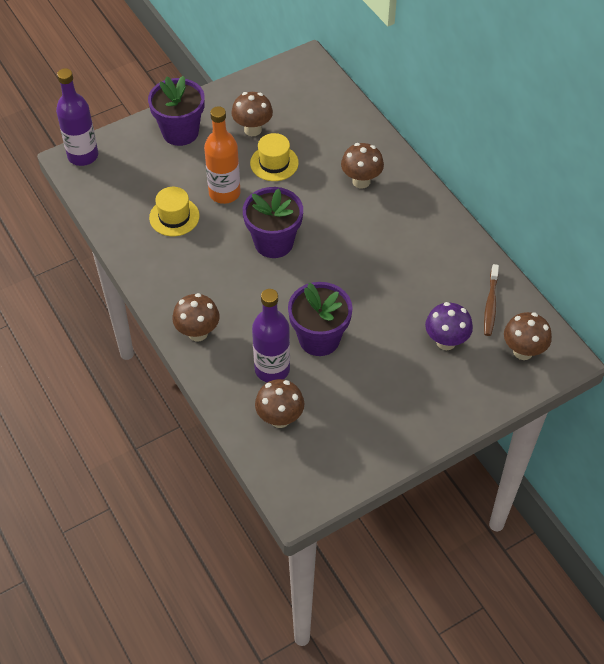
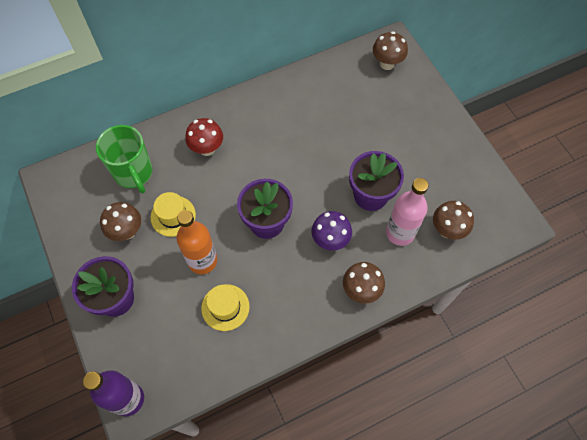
camera: 85 degrees left, 10 degrees up
(272, 369) = (400, 233): purple bottle -> pink bottle
(321, 125) = (134, 173): none -> green mug
(361, 181) = (207, 149): brown mushroom -> red mushroom
(446, 342) = (376, 109): purple mushroom -> purple mushroom (330, 240)
(490, 304) = (343, 77): brown toothbrush -> none

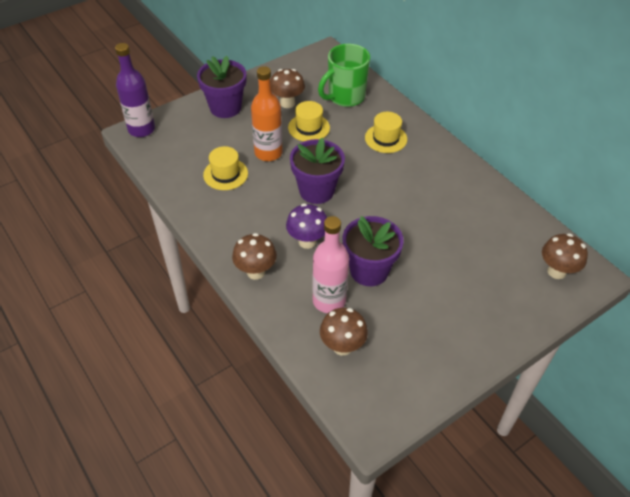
camera: 80 degrees right, 15 degrees down
(207, 149) = (386, 138): red mushroom -> yellow hat

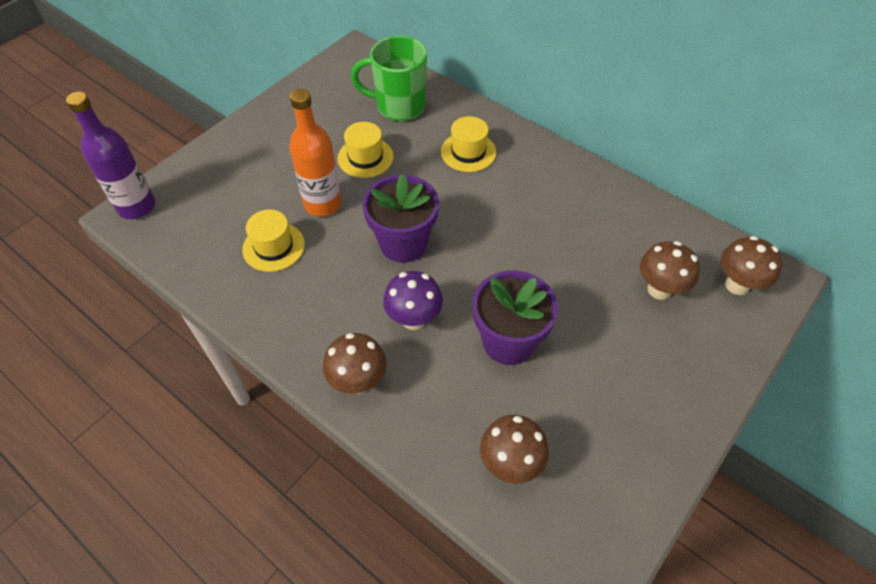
camera: 15 degrees left, 5 degrees up
(225, 107) = (245, 152): purple flower pot -> none
(287, 103) = (327, 129): brown mushroom -> brown mushroom (659, 289)
(329, 301) = (470, 400): pink bottle -> none
(345, 97) = (399, 107): green mug -> green mug turned 60 degrees clockwise

